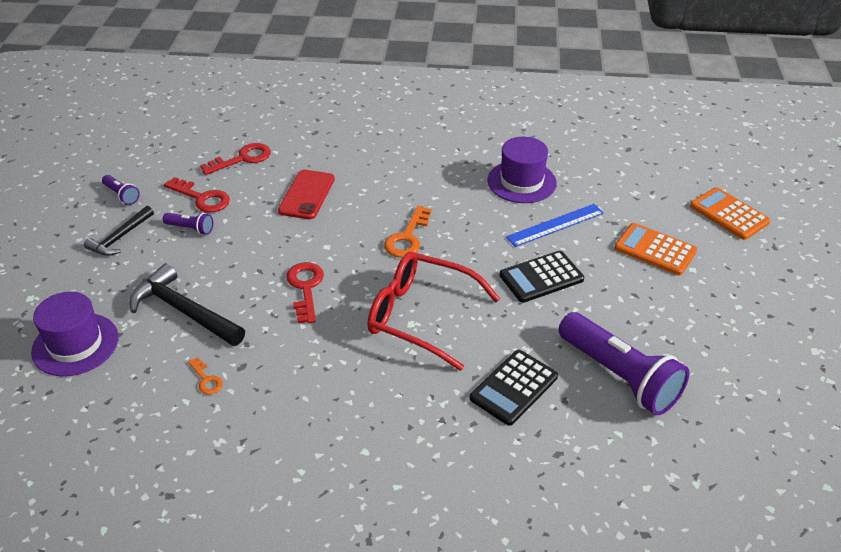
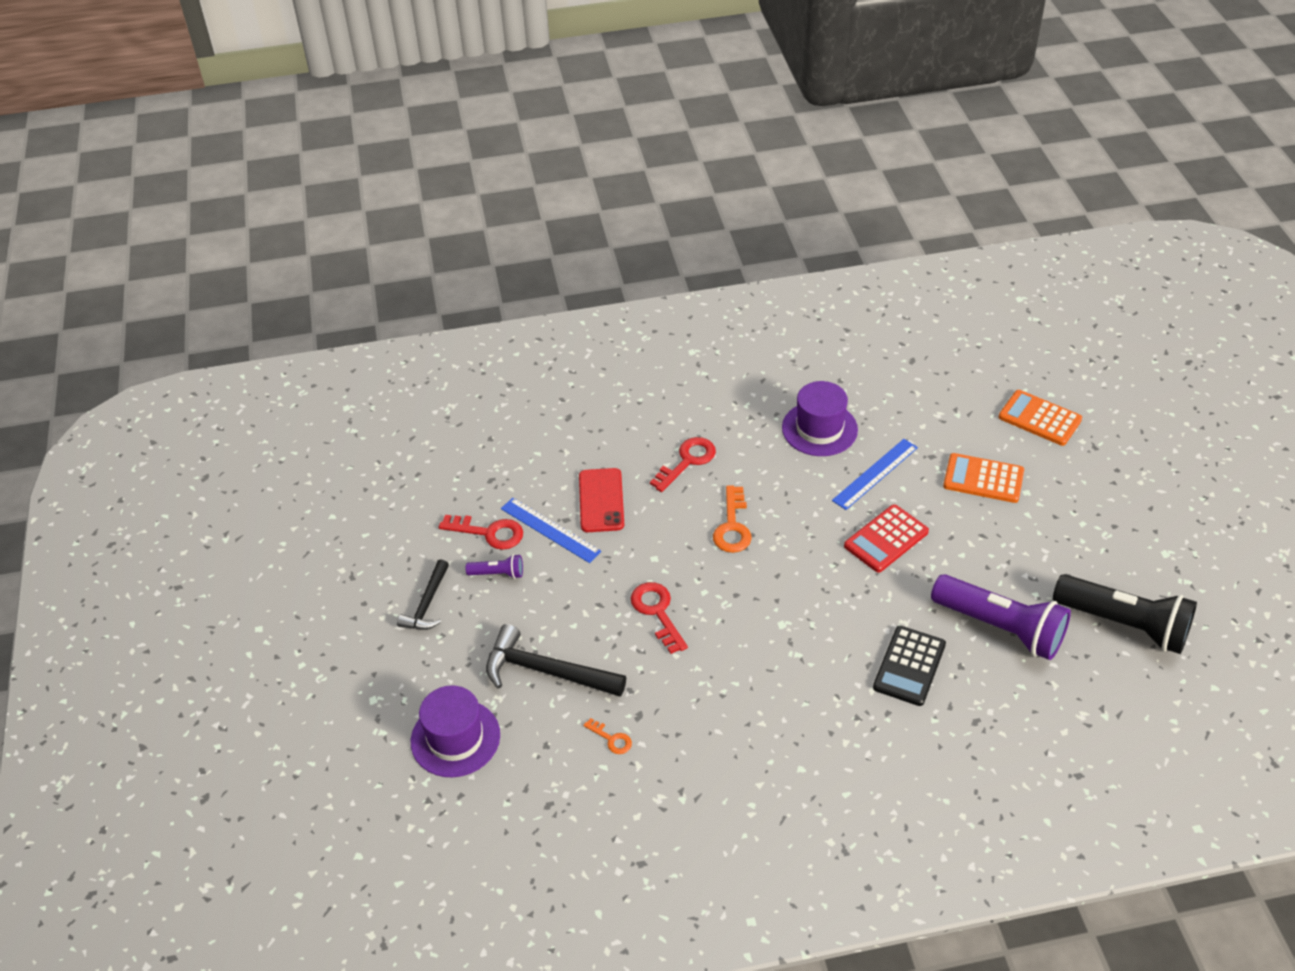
camera: 15 degrees left, 5 degrees up
(122, 195) = (397, 551): purple flashlight -> none
(242, 159) = (506, 471): red key -> red key (687, 461)
(252, 207) = (550, 530): none -> blue ruler
(420, 316) = (787, 613): red glasses -> none
(541, 277) = (886, 539): black calculator -> red calculator
(749, 403) = (1124, 624): none -> black flashlight

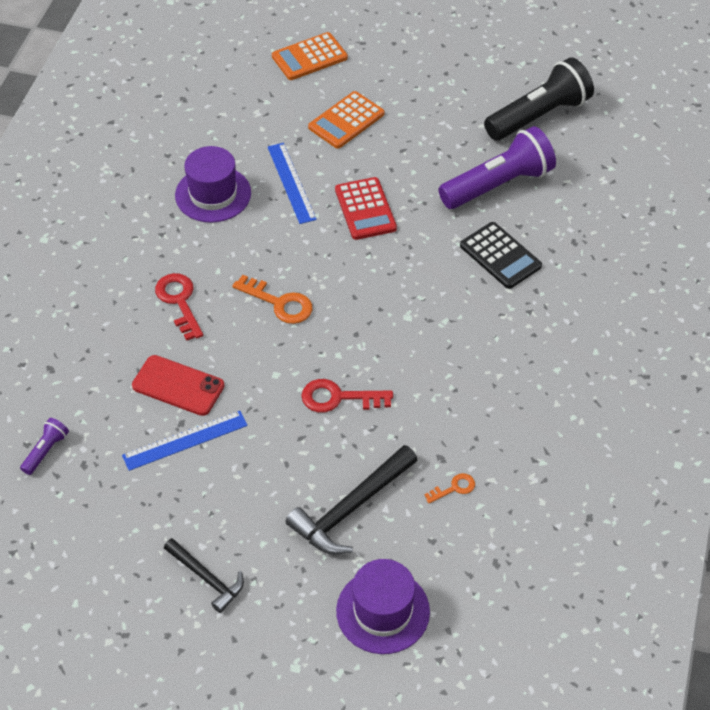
camera: 65 degrees left, 5 degrees up
(489, 533) = (152, 492): red key -> none
(498, 573) = (209, 503): purple flashlight -> purple flashlight (46, 451)

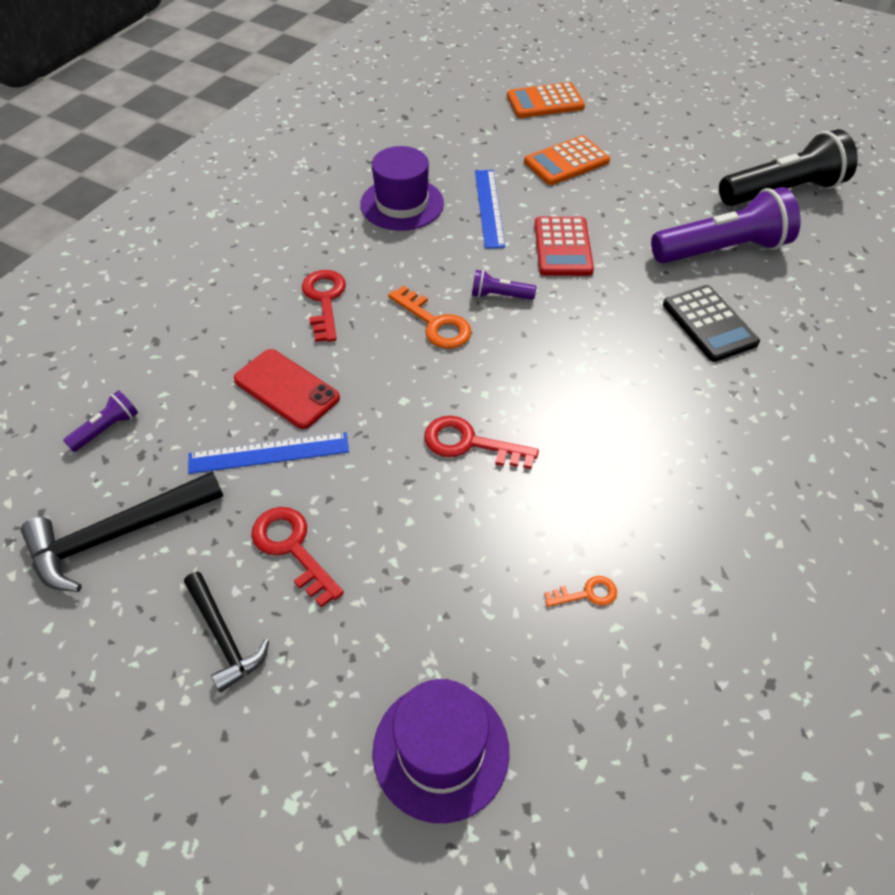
camera: 15 degrees right, 0 degrees up
(232, 507) = (292, 548): none -> red key
(325, 266) = (499, 295): none -> purple flashlight
(351, 508) = (443, 588): black hammer -> black hammer (118, 535)

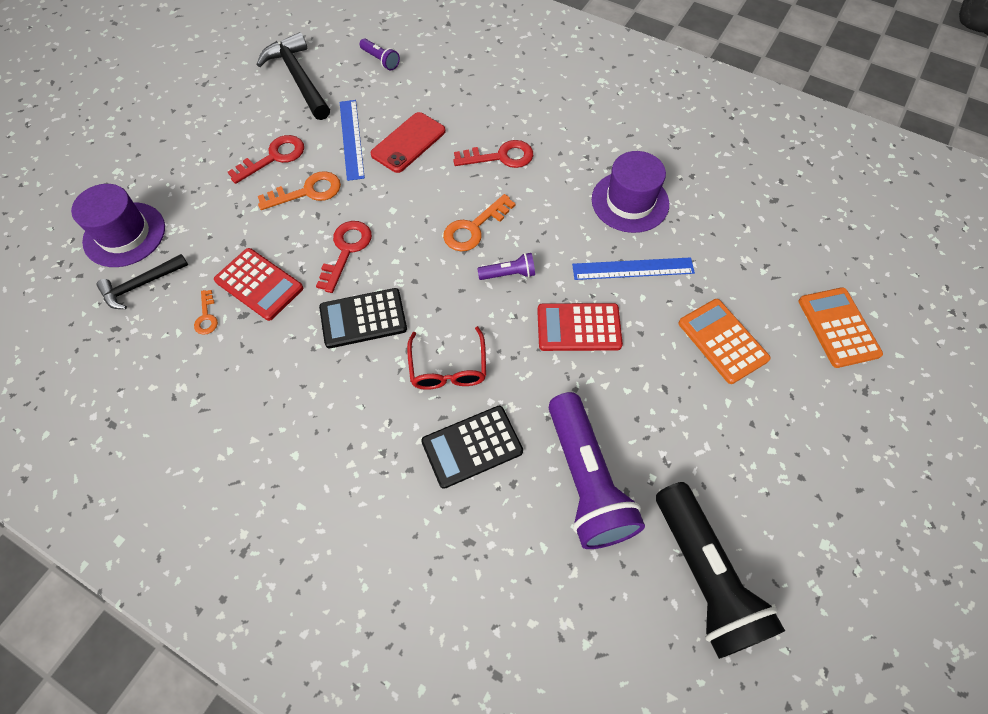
camera: 90 degrees right, 10 degrees up
(223, 636) = (221, 133): black hammer -> black hammer (141, 285)
(366, 497) = (307, 192): none -> orange key
(499, 295) = (508, 274): purple flashlight -> purple flashlight turned 75 degrees clockwise
(529, 536) = (259, 284): none -> red calculator
(571, 419) = (363, 318): none -> black calculator
(625, 343) = (448, 368): none -> red glasses

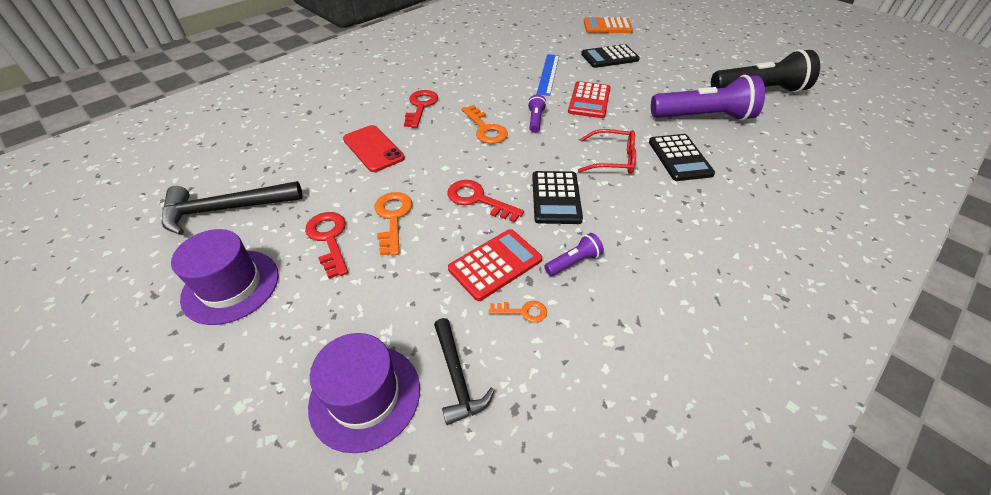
camera: 75 degrees left, 15 degrees down
(351, 139) = (343, 181): blue ruler -> none
(380, 60) = (254, 151): purple flashlight -> purple flashlight (573, 262)
(630, 202) = (493, 65): purple hat -> purple hat (231, 286)
(722, 341) = (609, 57): orange calculator -> black calculator

